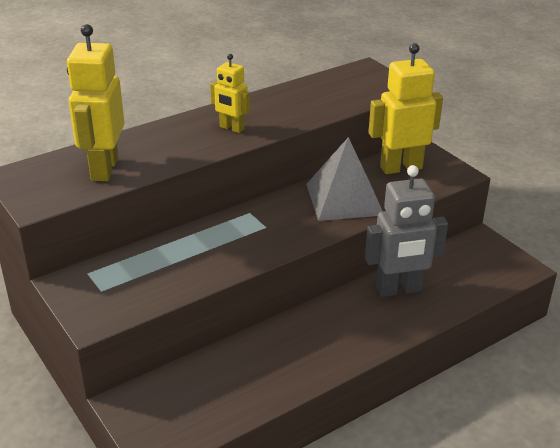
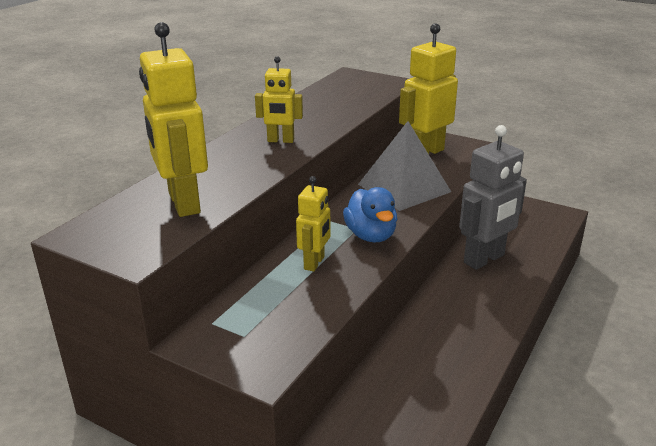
camera: 25 degrees left, 5 degrees down
(203, 248) = (314, 263): none -> yellow robot
(271, 237) = (371, 235): none -> blue duck

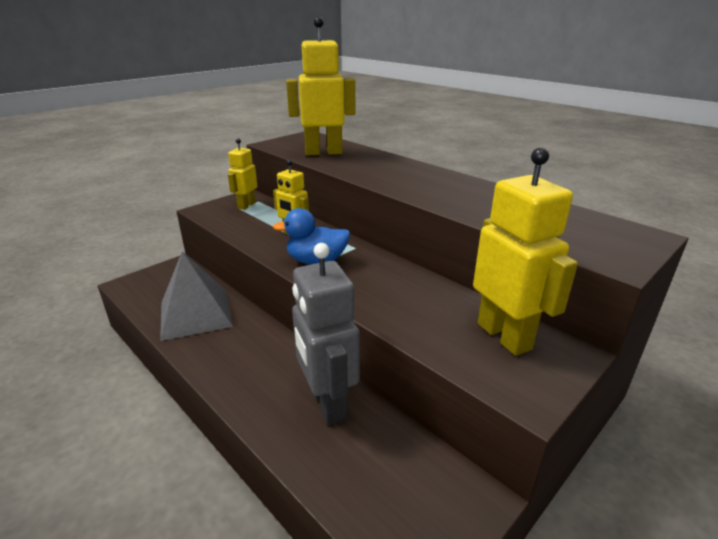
camera: 105 degrees right, 0 degrees up
(280, 140) = (415, 182): yellow robot -> yellow robot (246, 205)
(404, 188) = (403, 297): grey pyramid -> grey pyramid (196, 314)

